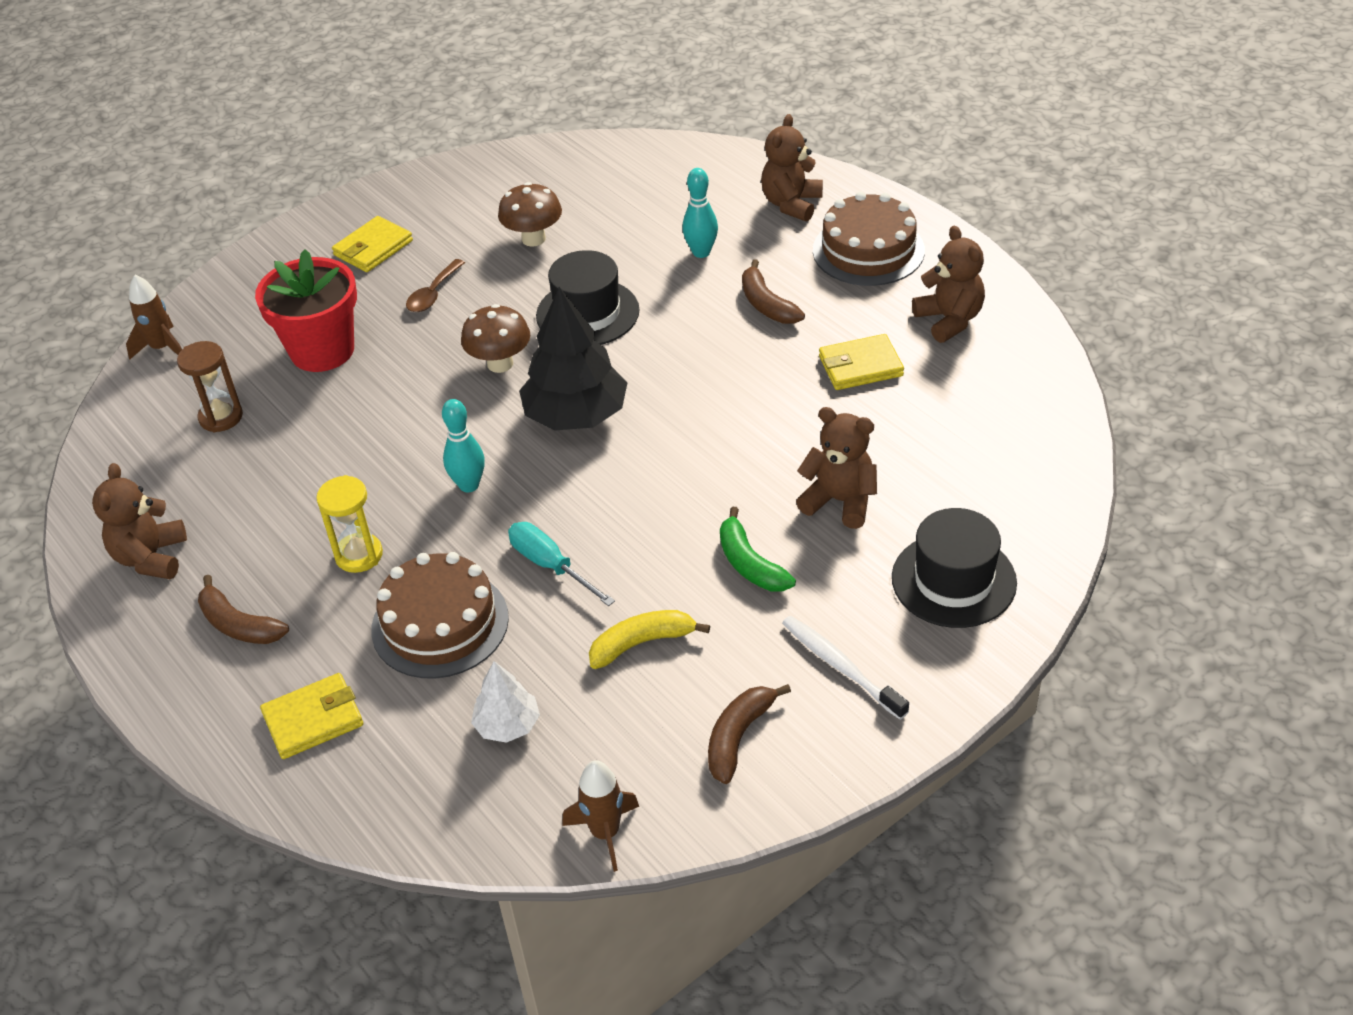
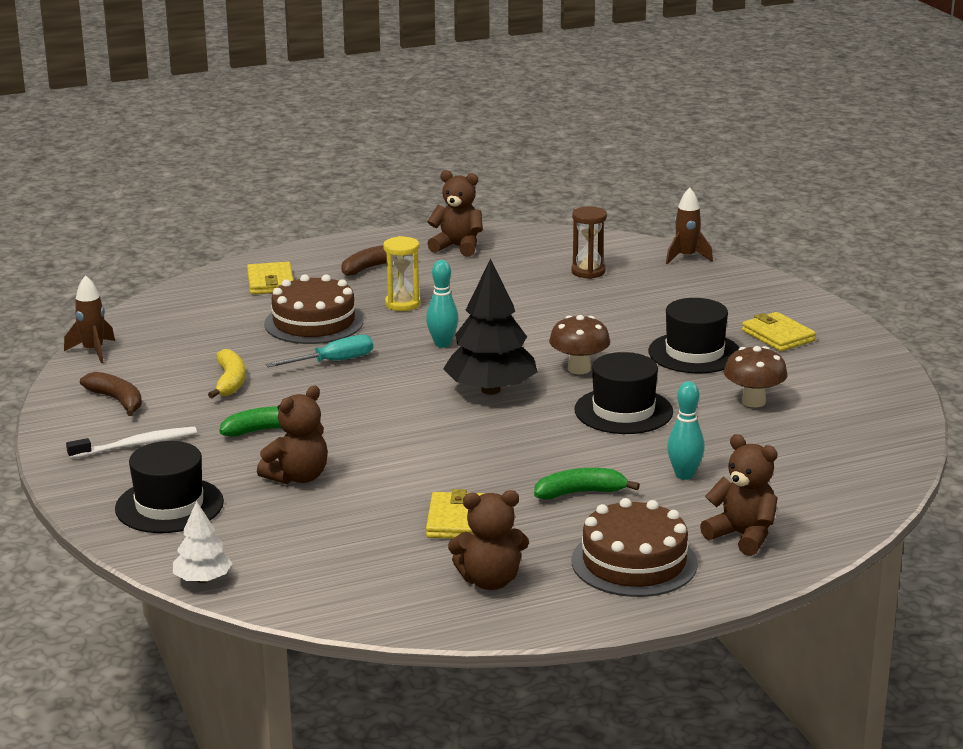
camera: 105 degrees right, 20 degrees down
(322, 350) = (644, 308): red flower pot -> none
(433, 294) = (694, 353): brown spoon -> black hat
(507, 725) = (206, 333): white tree -> white tree (203, 579)
(766, 304) = (580, 493): brown banana -> green banana

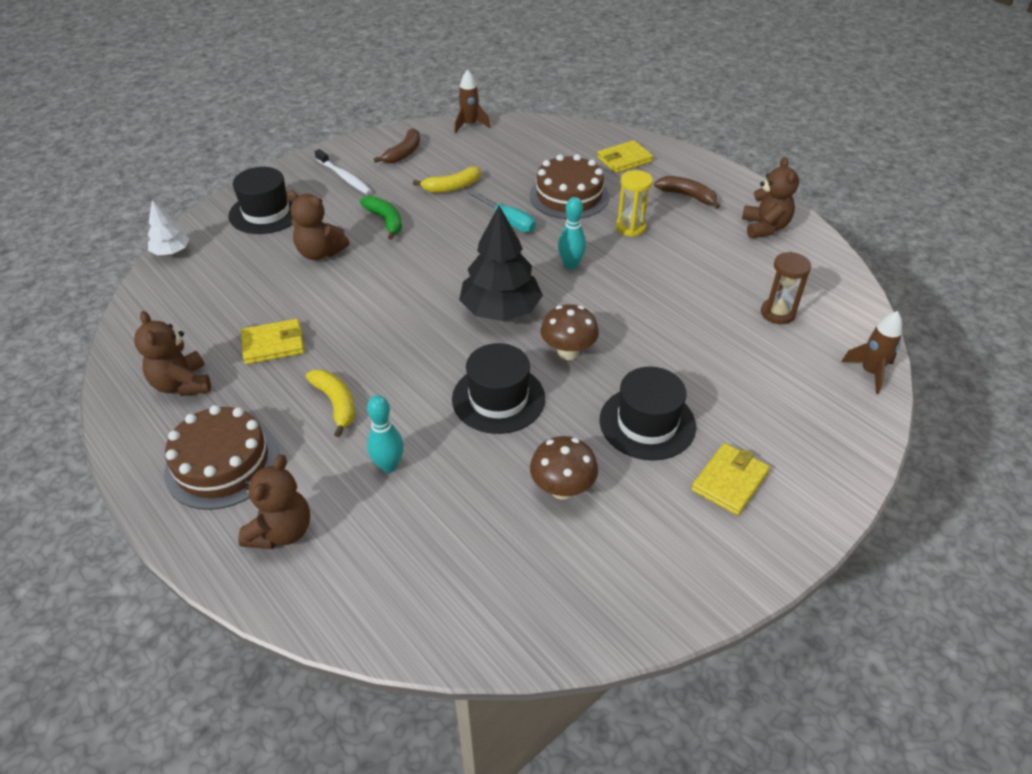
camera: 70 degrees right, 20 degrees up
(580, 493) = (336, 404): green banana -> yellow banana

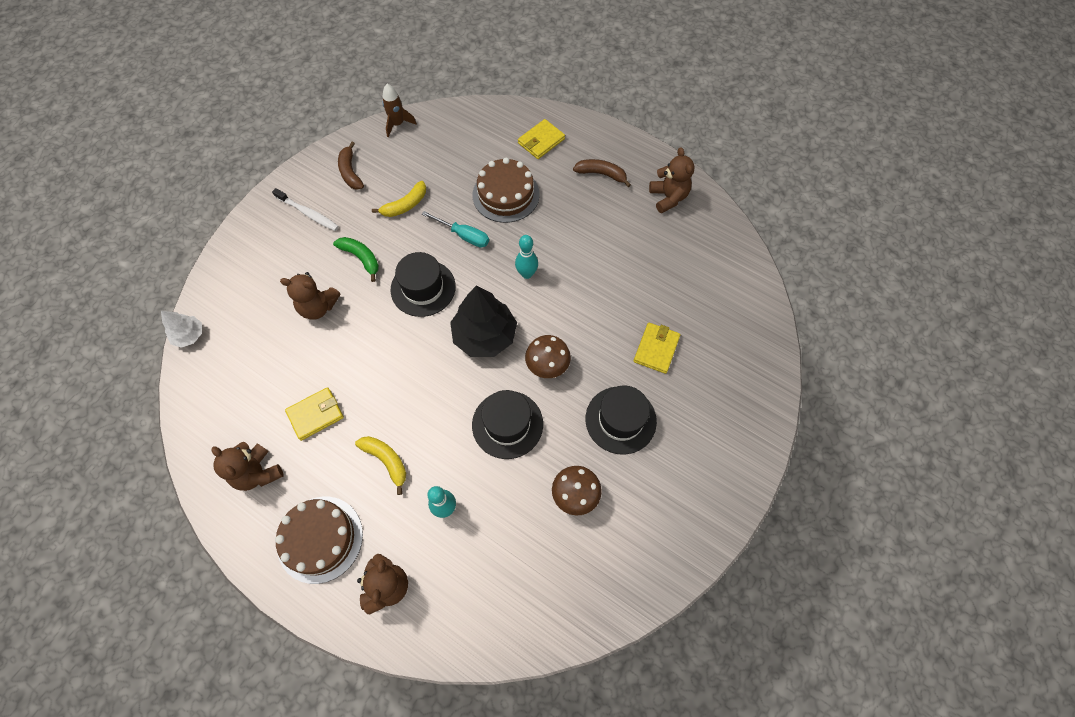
camera: 15 degrees left, 20 degrees up
(266, 212) = (254, 271): black hat -> black hat (423, 288)
(404, 153) = (350, 172): brown banana -> brown banana turned 150 degrees clockwise
(630, 227) = (564, 221): yellow hourglass -> none
(729, 481) = (688, 458): yellow wallet -> yellow wallet (656, 349)
(777, 313) = (693, 288): brown hourglass -> none
(870, 372) = (767, 332): brown rocket -> none

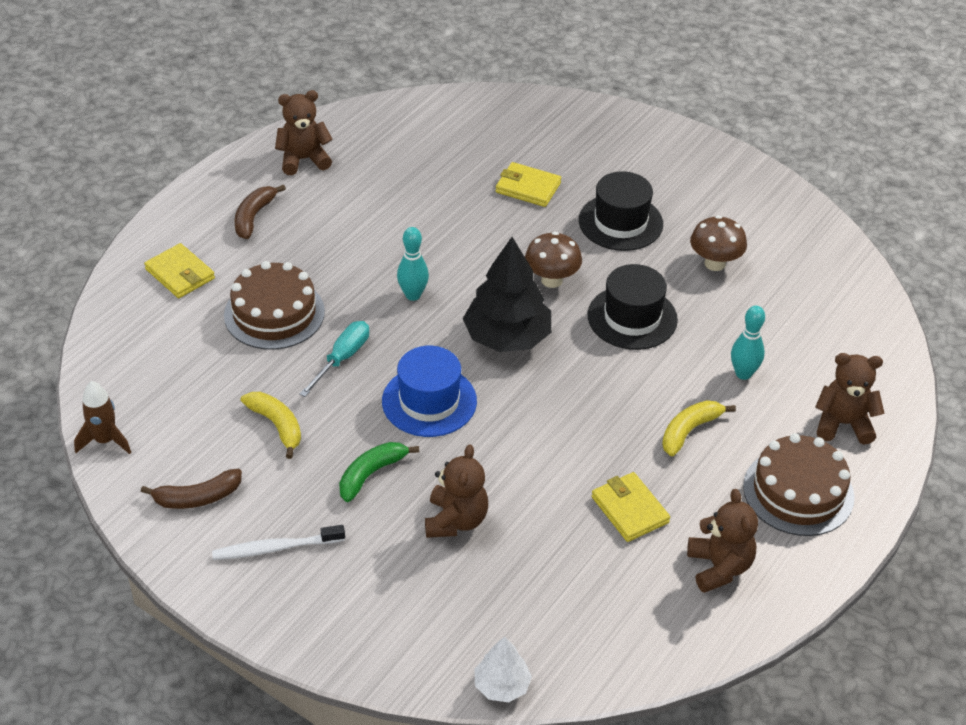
camera: 90 degrees left, 20 degrees down
(258, 473) = (719, 567): brown teddy bear -> brown teddy bear turned 60 degrees counterclockwise
(308, 213) = (275, 548): white toothbrush -> white toothbrush turned 135 degrees counterclockwise
(423, 288) = (429, 401): black hat -> blue hat

